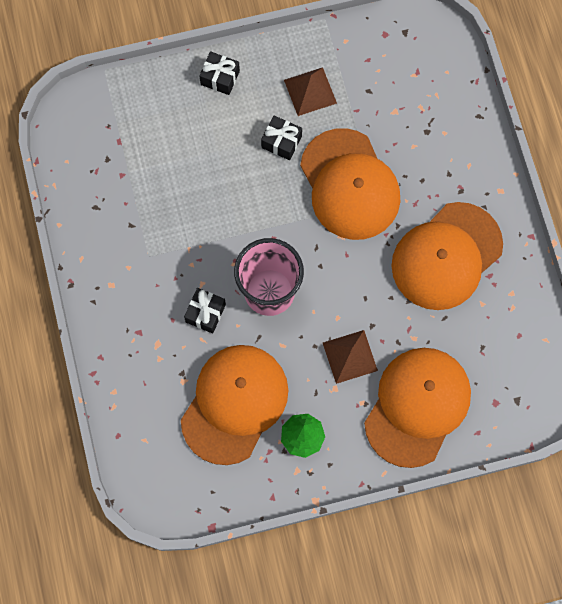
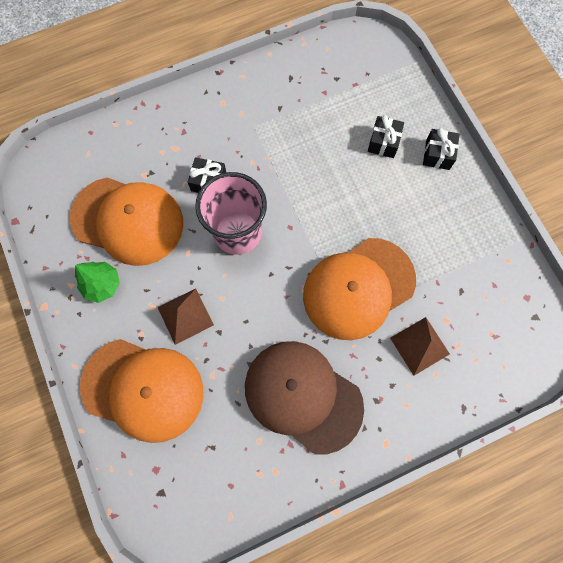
camera: 80 degrees right, 0 degrees up
(281, 142) = (387, 218): black gift -> black gift (383, 142)
(310, 91) = (446, 236): brown pyramid -> brown pyramid (419, 346)
(446, 256) = (303, 396): orange cap -> brown cap

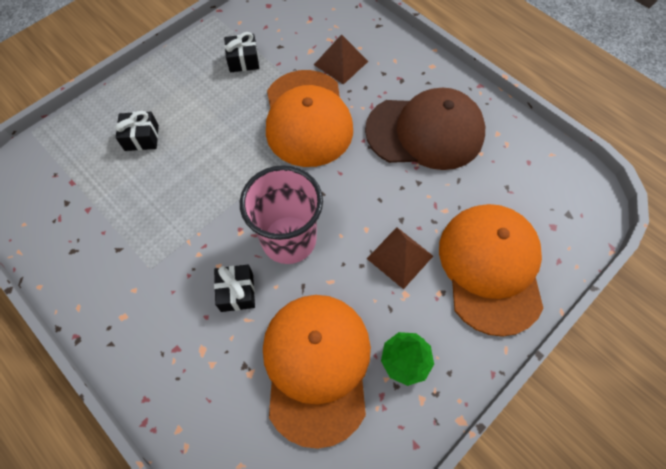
camera: 110 degrees left, 10 degrees down
(303, 396) = (425, 132): brown cap -> brown cap turned 105 degrees counterclockwise
(358, 288) = (307, 118): orange cap -> orange cap turned 45 degrees clockwise
(437, 154) = (145, 91): black gift -> black gift (243, 60)

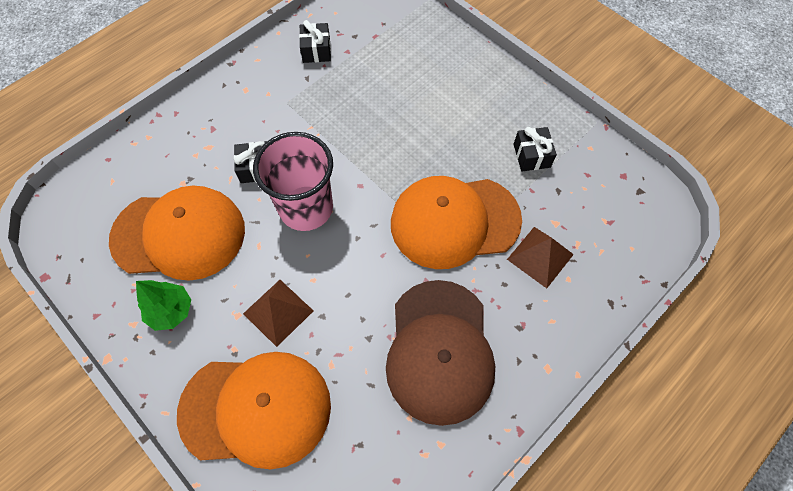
camera: 90 degrees right, 0 degrees up
(141, 138) = (424, 79): black gift -> black gift (316, 50)

